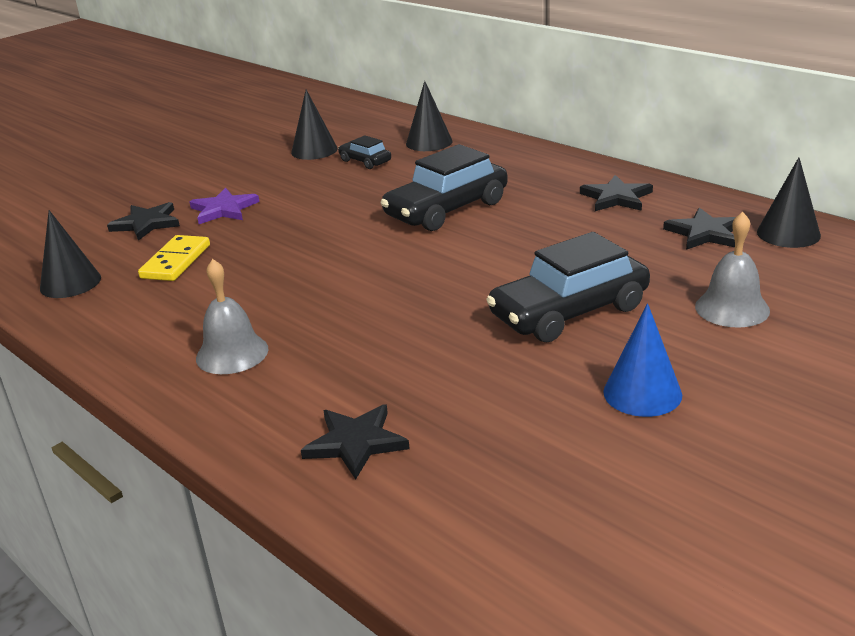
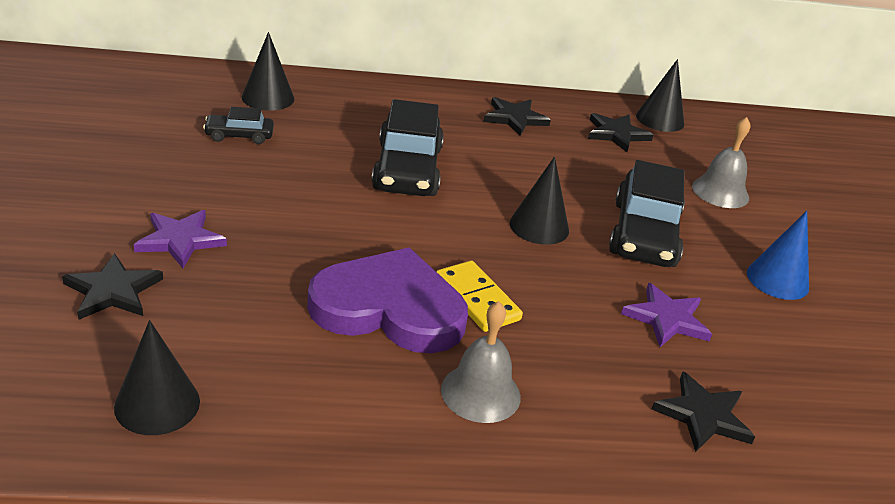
camera: 55 degrees left, 5 degrees up
(176, 261) = (241, 323): yellow domino -> yellow domino (477, 299)
(270, 286) = (389, 308): none -> purple heart
(314, 150) = (157, 136): black cone -> black cone (539, 226)
(461, 373) = (666, 319): none -> purple star

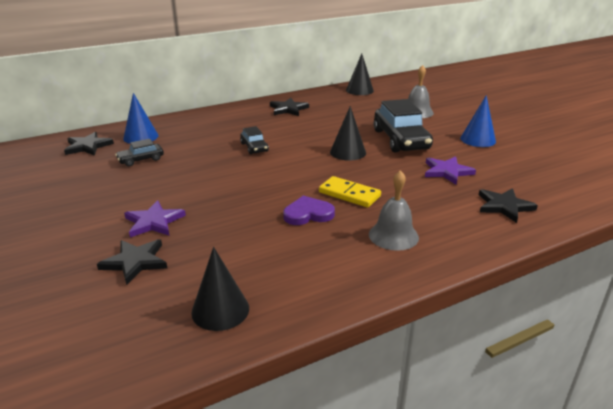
camera: 20 degrees left, 5 degrees down
(268, 98) = (141, 137): black cone -> blue cone
(389, 308) = (308, 214): purple heart -> purple heart, size x0.51
(407, 169) = (254, 147): black car -> black car, size x0.50
(616, 134) = (345, 102): black star -> black star (88, 146)

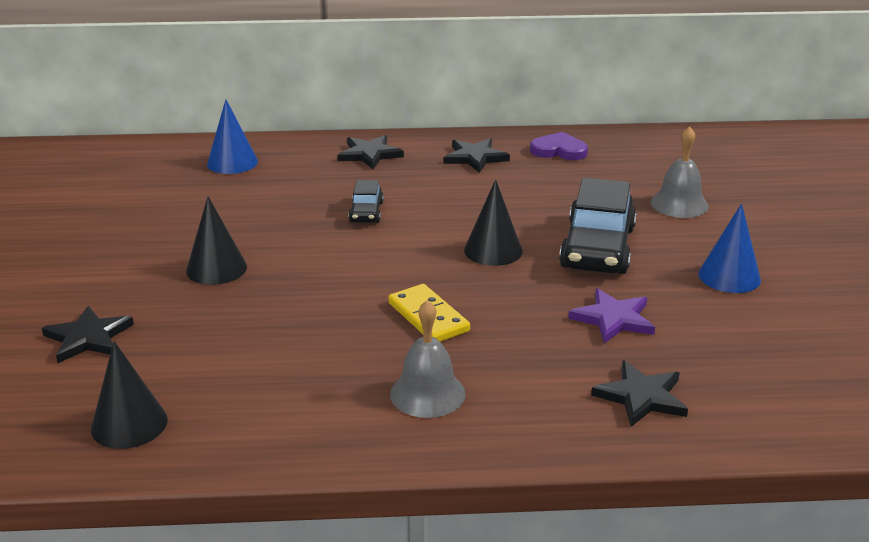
camera: 25 degrees right, 0 degrees up
(88, 146) = (157, 163): black star -> black star (369, 154)
(141, 160) = (204, 198): black car -> none
(154, 222) = (149, 291): purple star -> none
(308, 214) = (344, 331): purple heart -> purple heart (559, 150)
(359, 90) = (623, 144): black cone -> black cone (216, 268)

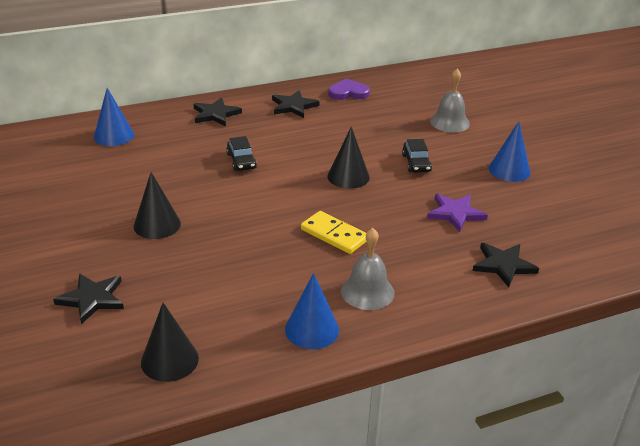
camera: 20 degrees left, 5 degrees up
(324, 425) = (312, 329): none -> blue cone
(598, 248) = (416, 163): black car -> black car, size x0.50

